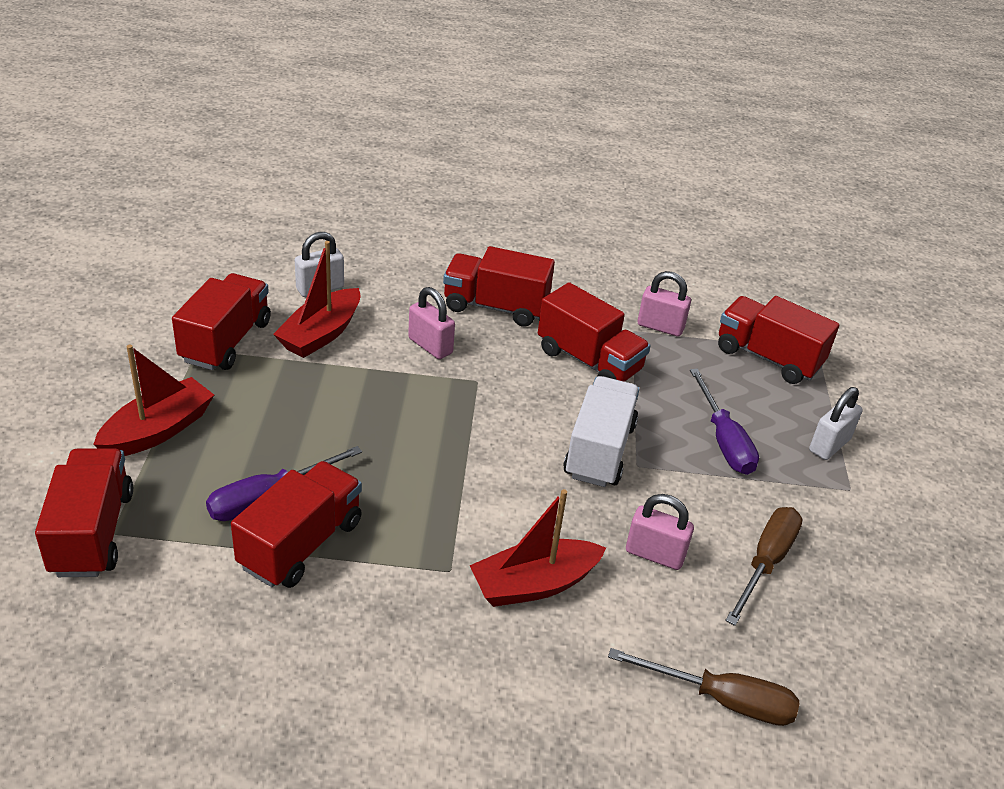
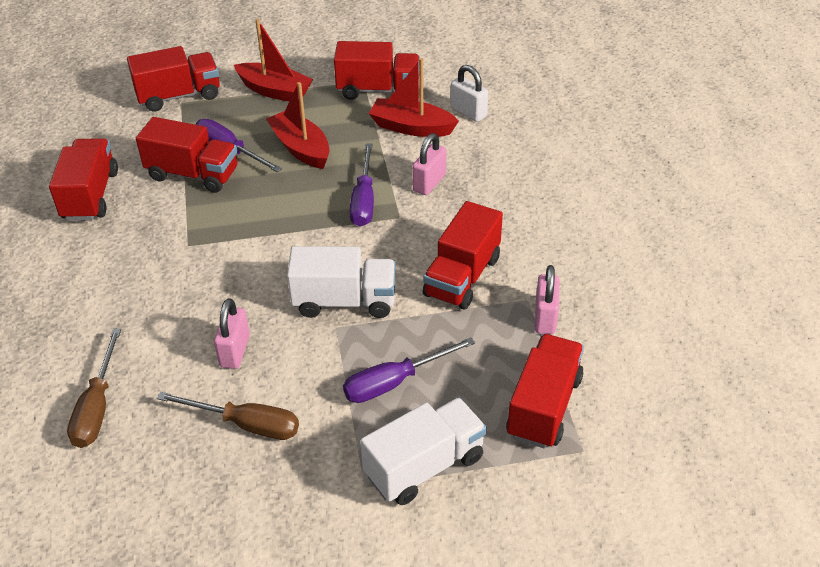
camera: 80 degrees right, 5 degrees up
(436, 400) = (364, 200): none -> purple screwdriver
(495, 307) = (506, 207): red truck -> red truck (90, 195)
(534, 584) = (186, 288): red boat -> red boat (301, 148)
(829, 445) = (424, 466): white padlock -> white truck

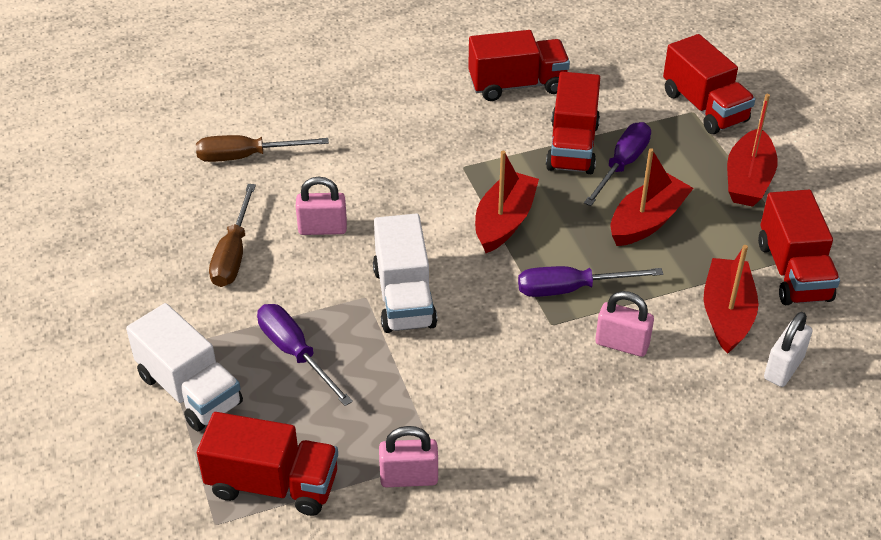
camera: 80 degrees right, 0 degrees up
(271, 227) = (504, 221): none -> red boat
(462, 277) = (462, 393): red truck -> none

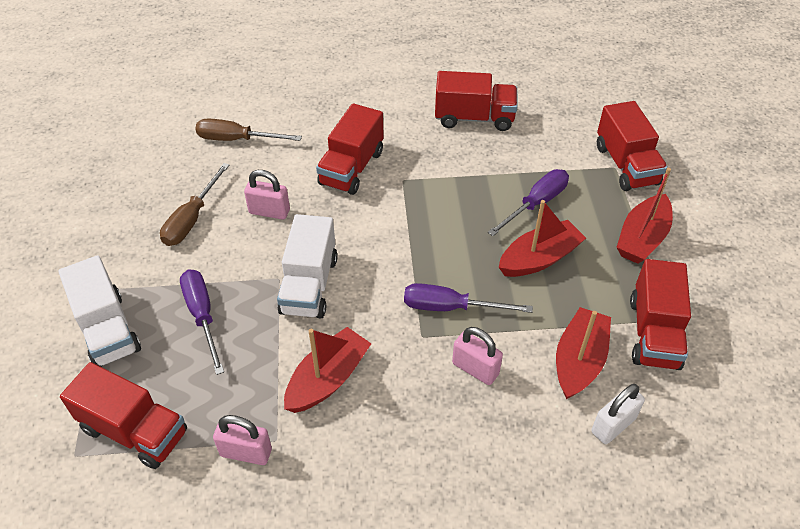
camera: 15 degrees right, 5 degrees up
(504, 221) = (418, 234): red boat -> red boat (328, 379)
(572, 146) = (500, 179): red truck -> red truck (351, 168)

